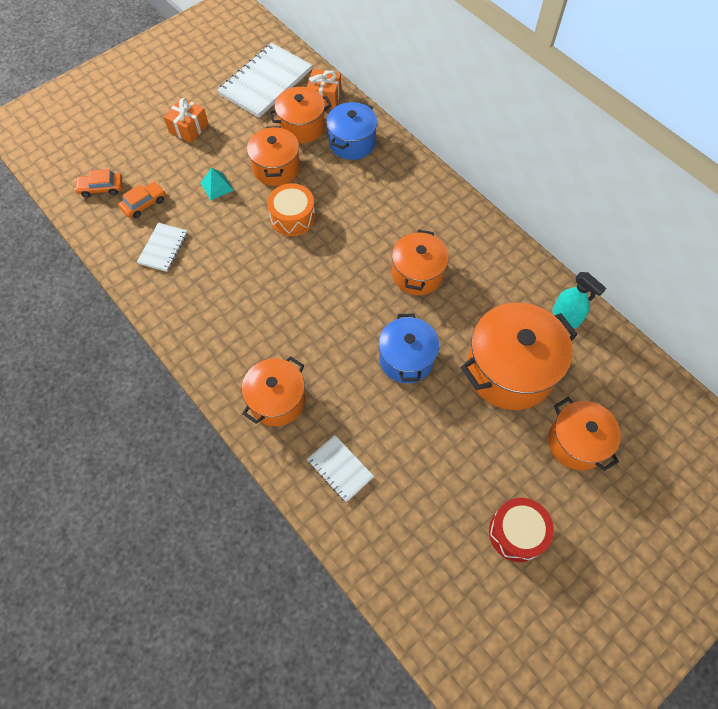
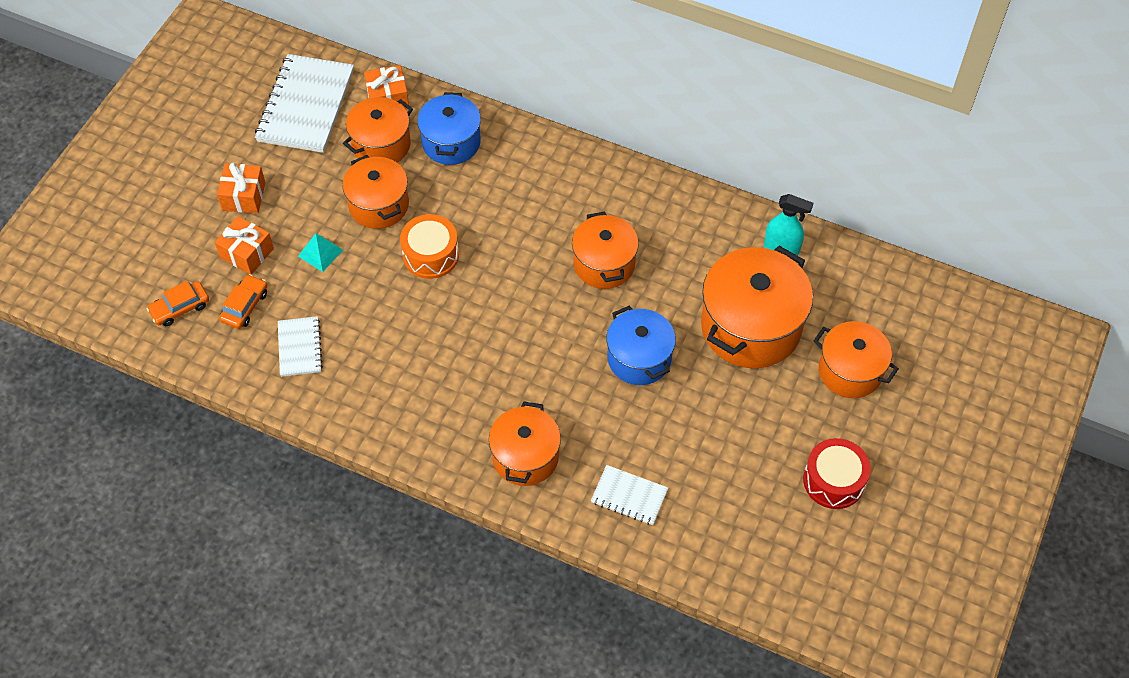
camera: 25 degrees left, 5 degrees down
(167, 167) = (247, 253): none -> orange gift

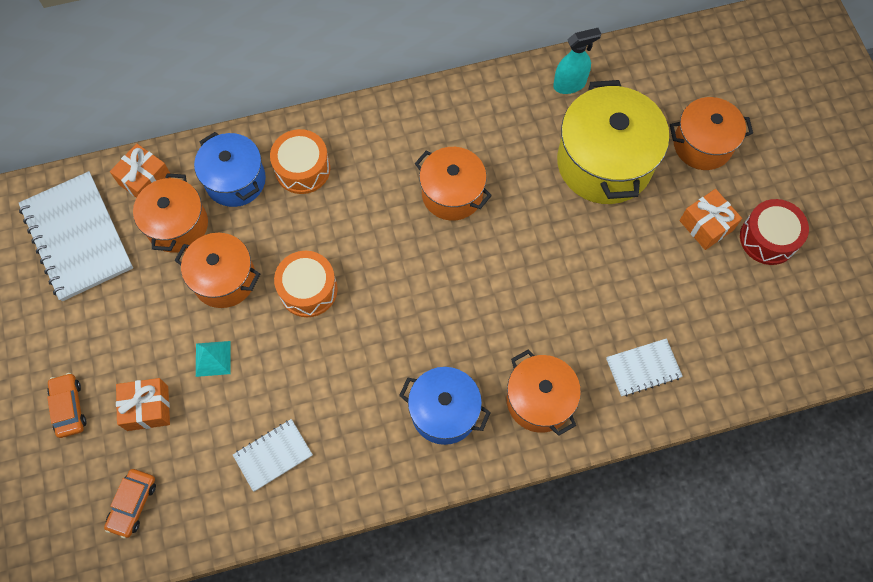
camera: 40 degrees left, 10 degrees up
(244, 196) = (97, 359): orange gift -> orange gift (706, 225)
(245, 306) = (190, 457): orange car -> orange car (69, 407)
(300, 347) = (273, 455): white notebook -> white notebook turned 75 degrees counterclockwise
(508, 168) = (302, 169): none -> orange drum
(639, 358) = (548, 251): blue pot -> blue pot (444, 412)
(751, 326) = (604, 163): orange pot -> yellow pot

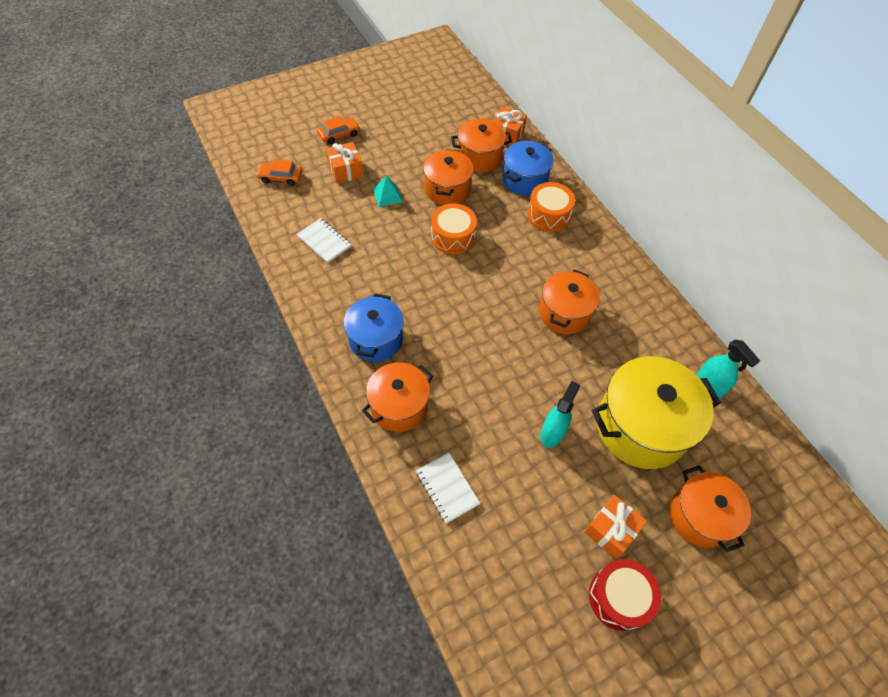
camera: 75 degrees right, 10 degrees down
(77, 237) = (454, 112): white notebook -> none
(597, 249) = (552, 433): none -> turquoise spray bottle

